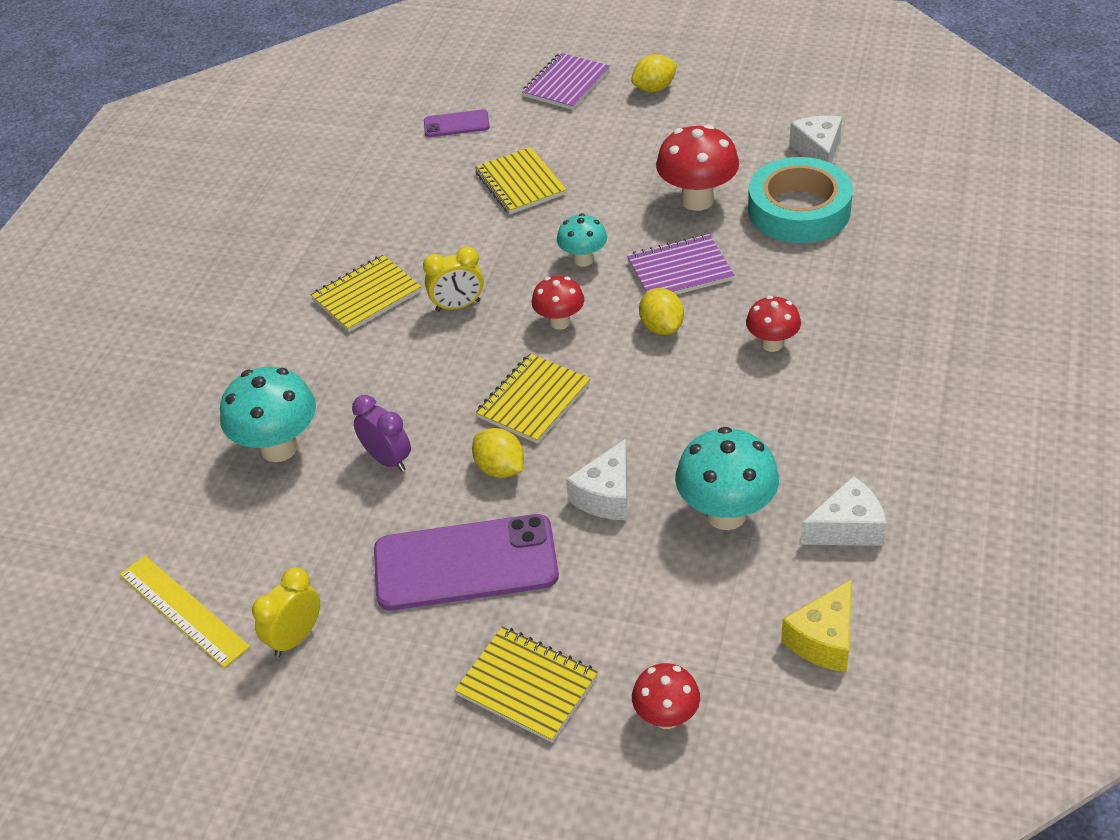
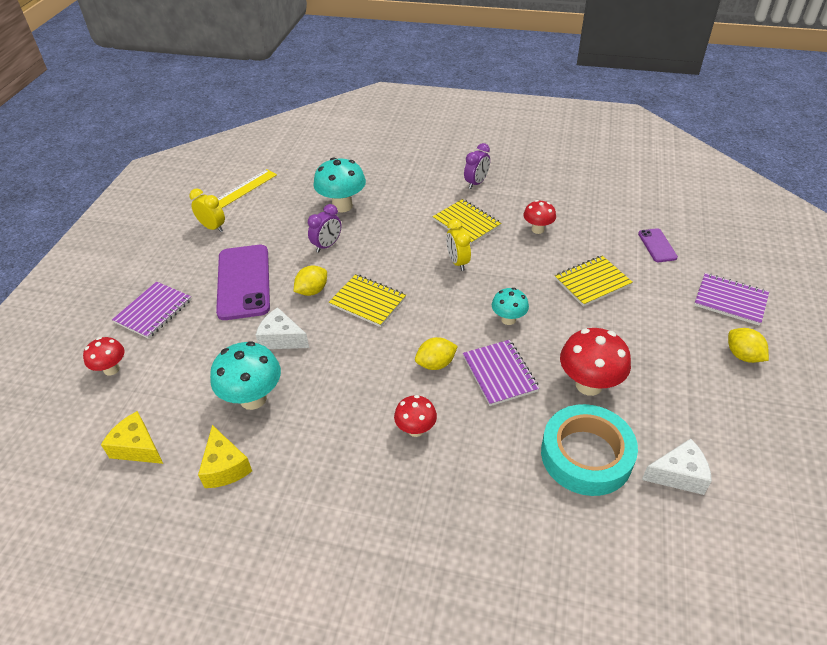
camera: 85 degrees right, 0 degrees up
(263, 283) = (476, 183): none -> purple clock
(527, 686) = (153, 311): yellow notebook -> purple notebook
(560, 322) = (442, 310): red mushroom -> red mushroom (537, 229)
(847, 528) = (225, 467): white cheese -> yellow cheese

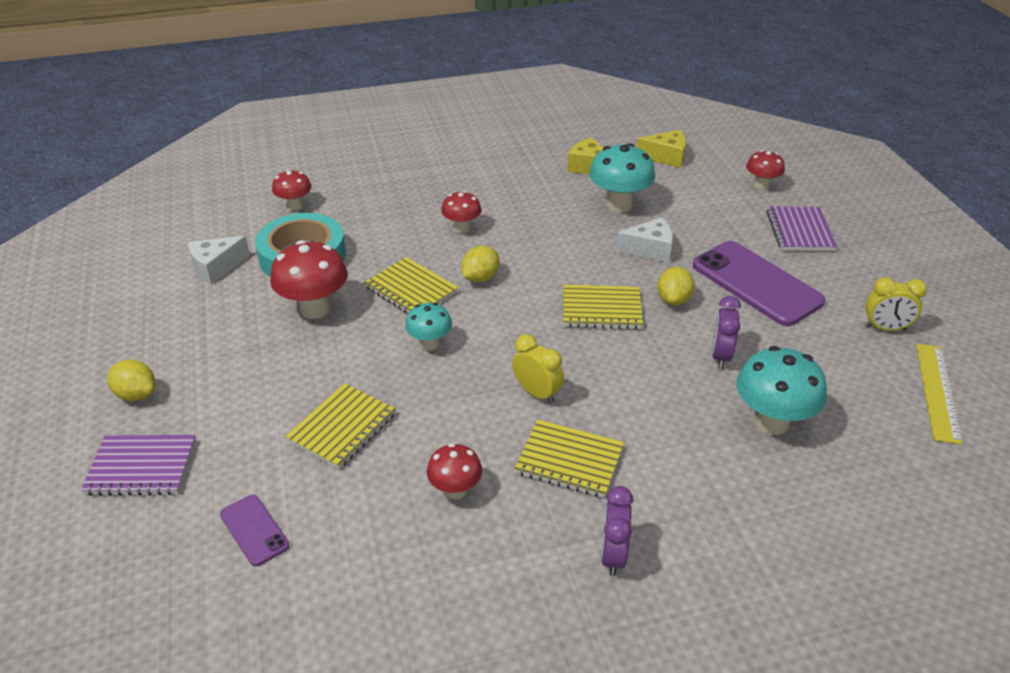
camera: 150 degrees right, 5 degrees down
(499, 374) = (411, 290): purple notebook -> yellow notebook
(578, 546) = (295, 206): none -> red mushroom

